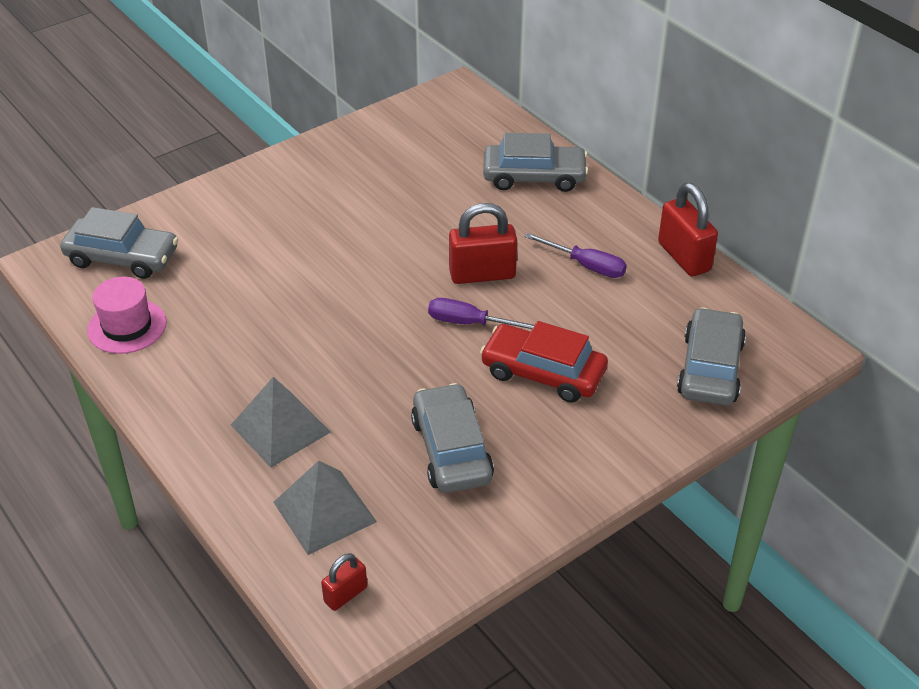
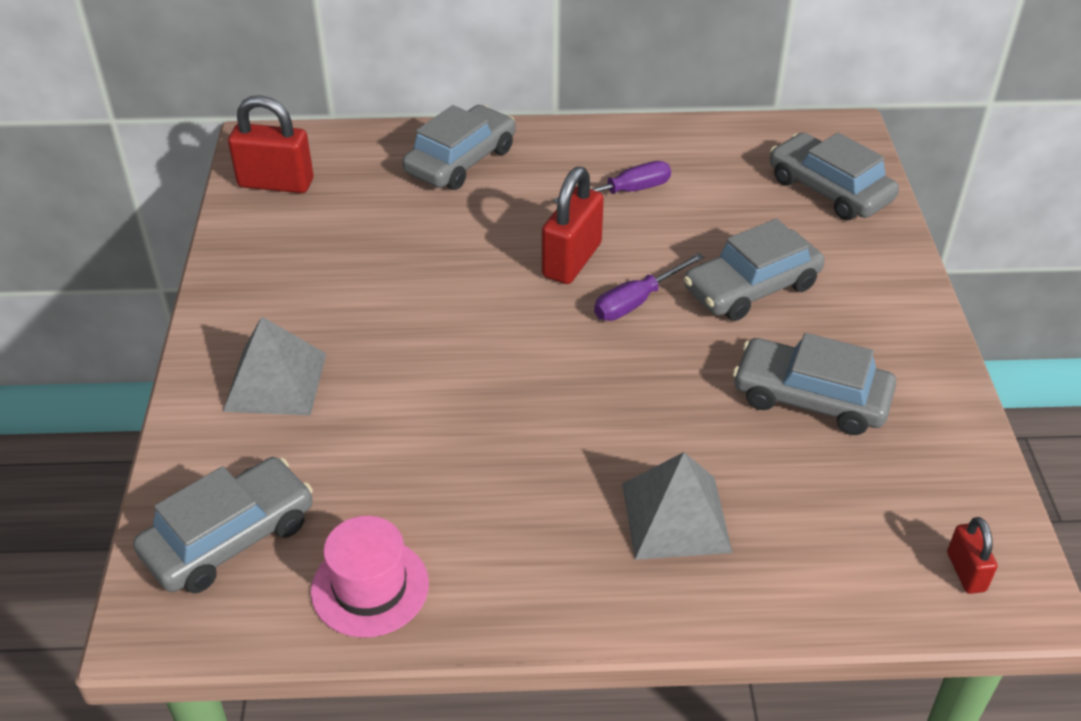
camera: 55 degrees left, 0 degrees up
(324, 511) = (833, 536): grey pyramid -> grey pyramid (275, 381)
(543, 372) = (751, 287): red car -> grey car
(684, 257) = (671, 133): red padlock -> red padlock (276, 183)

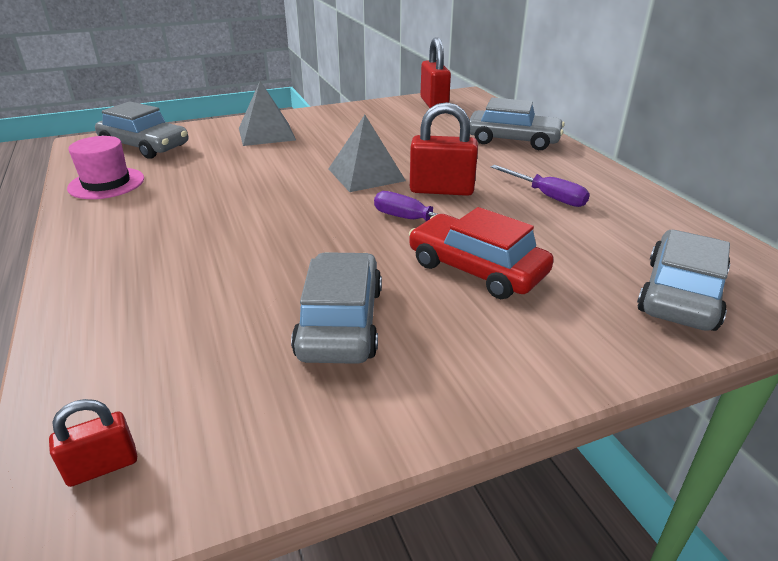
camera: 70 degrees right, 10 degrees down
(675, 517) = (172, 272): grey pyramid -> grey pyramid (366, 174)
(751, 287) = (476, 269): grey car -> red car

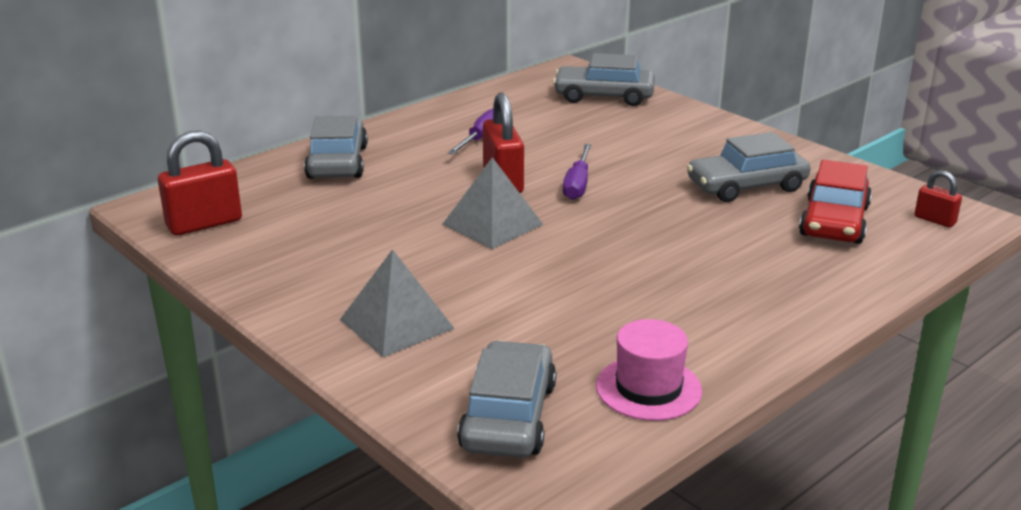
camera: 110 degrees left, 5 degrees down
(476, 269) = (633, 153): red car -> red car (834, 221)

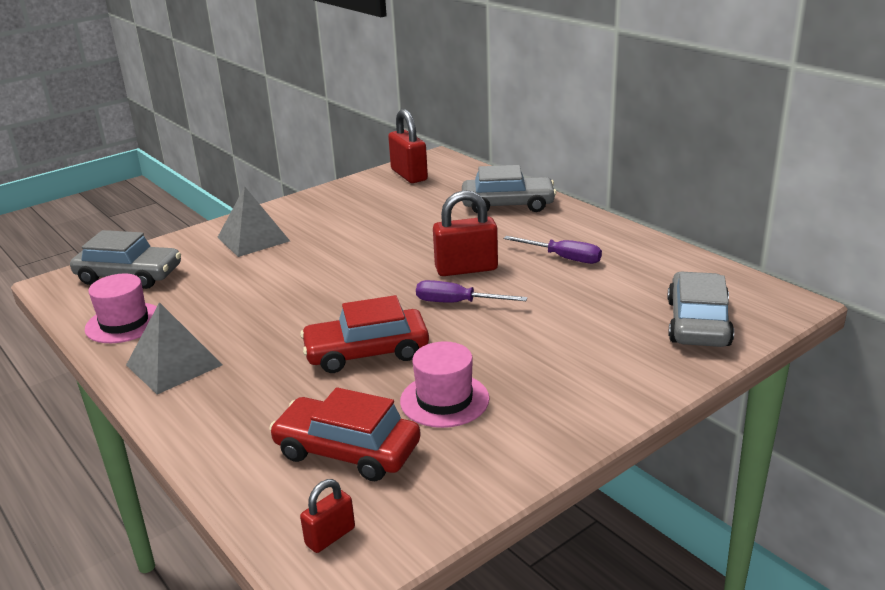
camera: 95 degrees right, 0 degrees up
(492, 224) = (386, 266): grey pyramid -> grey pyramid (174, 364)
(680, 223) = (366, 352): none -> red car
(746, 186) = (444, 400): grey car -> pink hat

